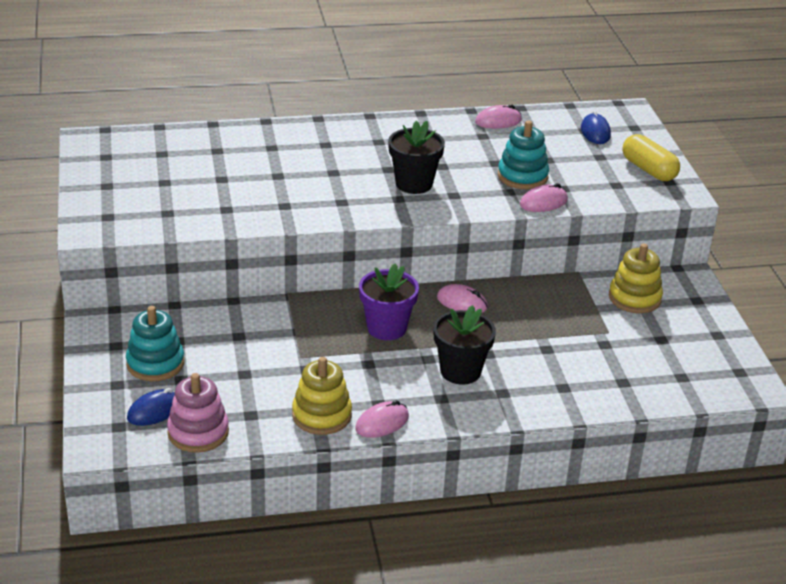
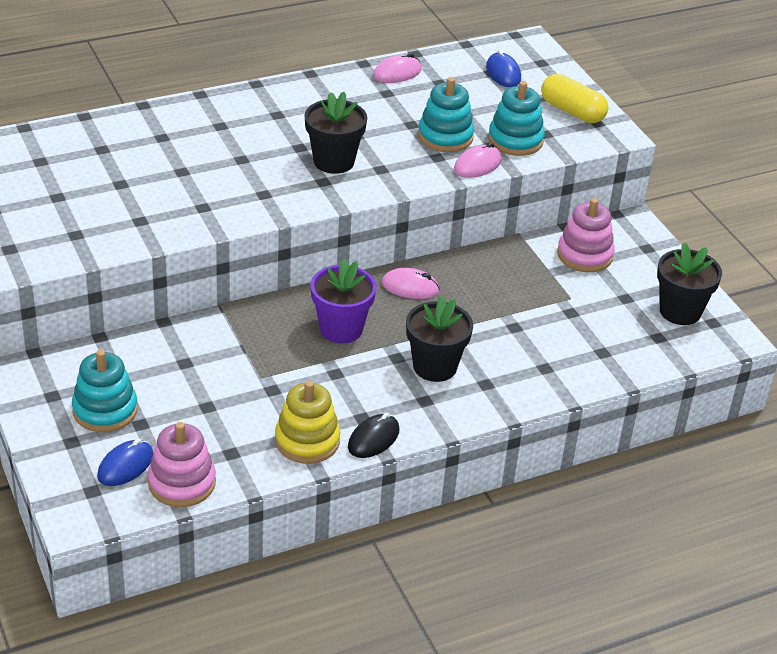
camera: 15 degrees left, 5 degrees up
(382, 423) = (373, 439): pink mouse -> black mouse
(586, 186) = (515, 140): none -> turquoise stacking toy
(634, 298) = (584, 255): yellow stacking toy -> pink stacking toy
(710, 358) = (680, 311): none -> black flower pot

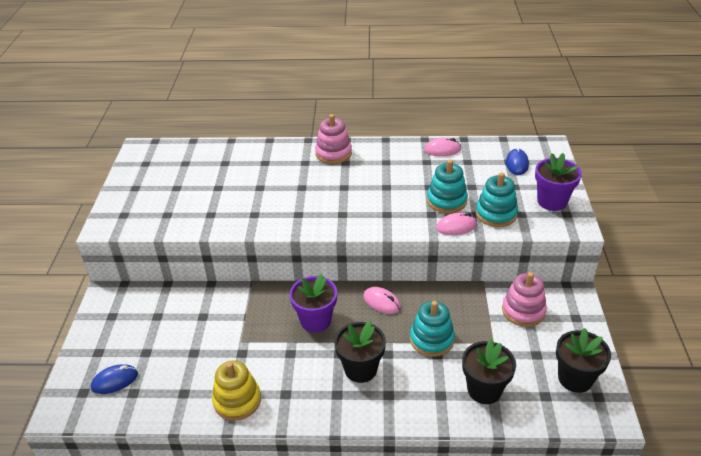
camera: 30 degrees right, 0 degrees up
(105, 410) = (133, 336): turquoise stacking toy -> turquoise stacking toy (431, 339)
(182, 483) = (138, 406): pink stacking toy -> pink stacking toy (333, 153)
(334, 161) = (359, 202): black flower pot -> black flower pot (484, 390)
(373, 439) = (281, 414): black mouse -> none
(572, 111) = (552, 201): yellow capsule -> purple flower pot

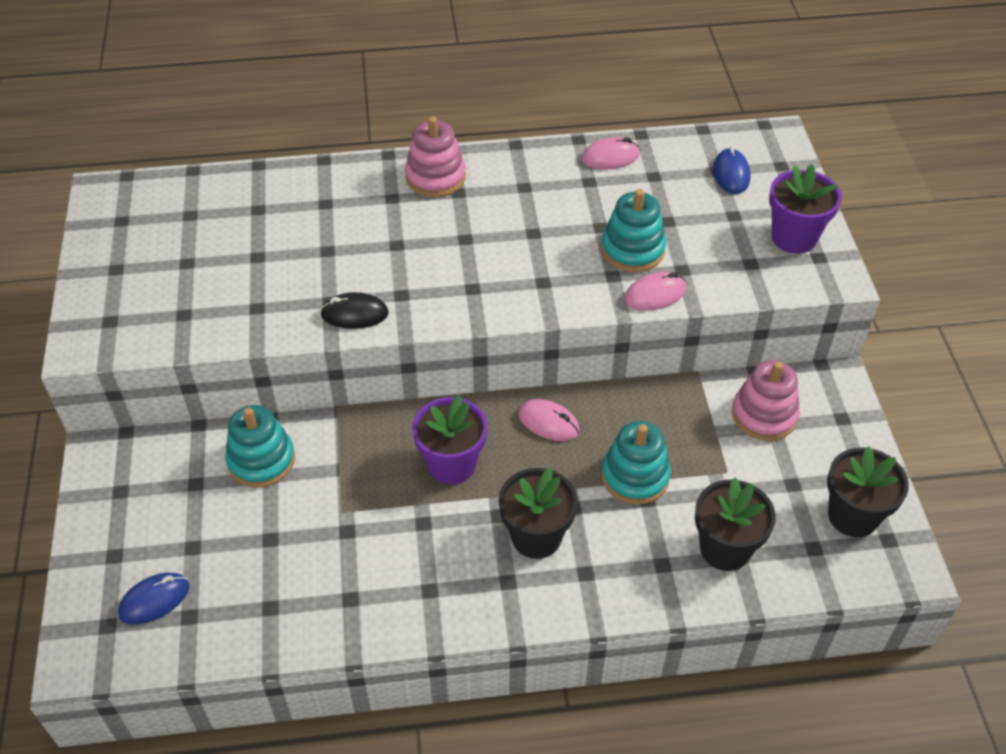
camera: 10 degrees left, 10 degrees up
(237, 400) = (357, 609): yellow stacking toy -> none
(267, 222) = (354, 314): none -> black mouse
(496, 214) = (712, 267): turquoise stacking toy -> turquoise stacking toy (261, 460)

